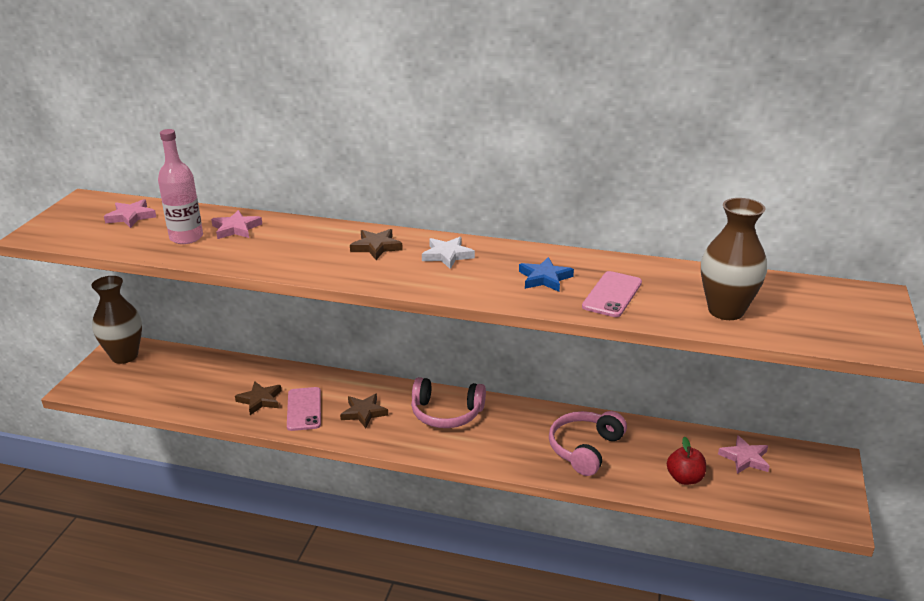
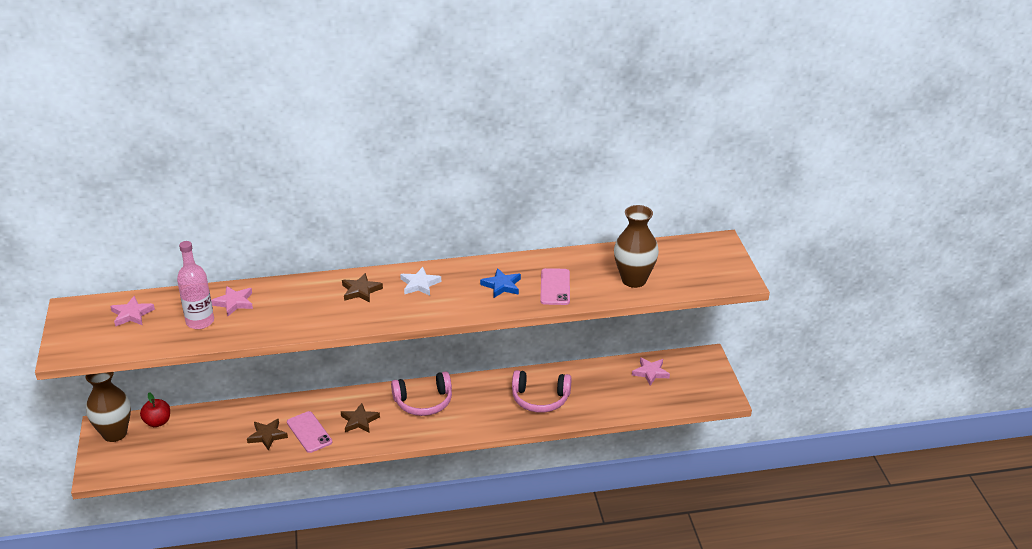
camera: 25 degrees left, 5 degrees up
(585, 449) = (540, 399): pink headphones -> pink headphones turned 90 degrees counterclockwise
(684, 478) = (617, 399): red apple -> red apple (157, 422)

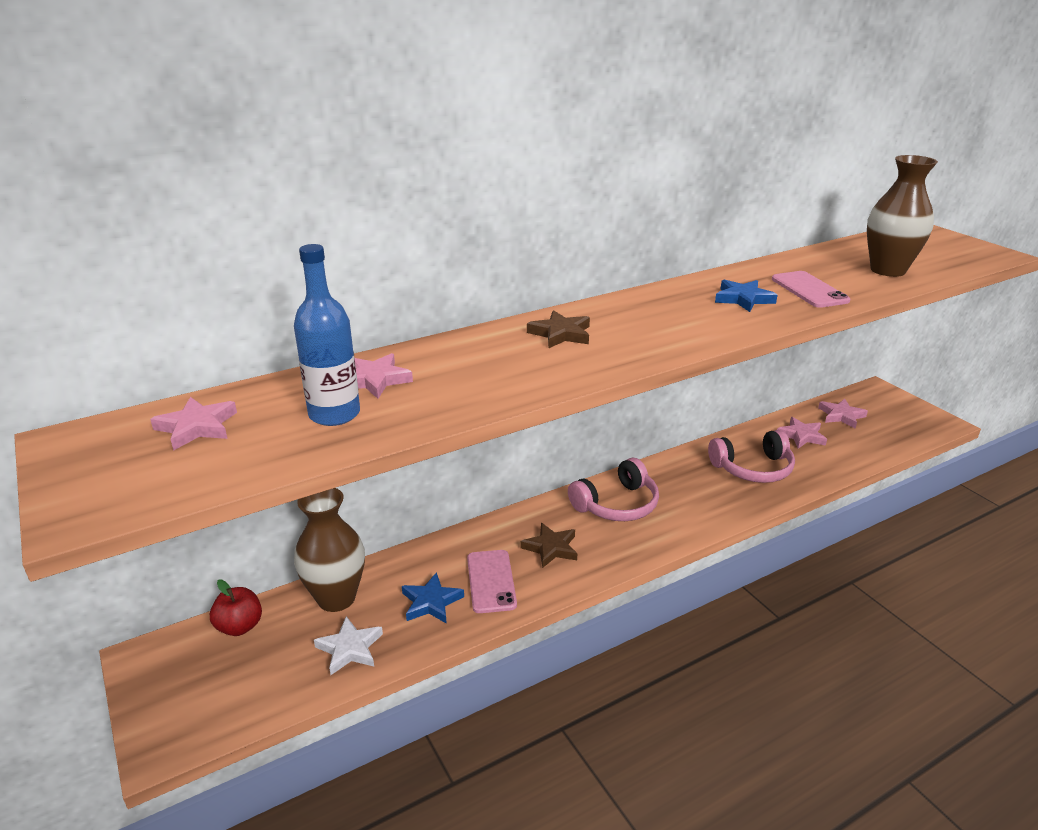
camera: 20 degrees left, 5 degrees down
(115, 433) = (171, 664): brown vase -> brown vase (336, 598)
(200, 321) = (334, 414): pink bottle -> blue bottle
(267, 436) = (431, 602): brown star -> blue star
(309, 432) = (491, 581): pink phone -> pink phone turned 45 degrees clockwise
(419, 284) = (635, 314): white star -> white star (350, 648)
(602, 382) = (801, 436): none -> pink star

